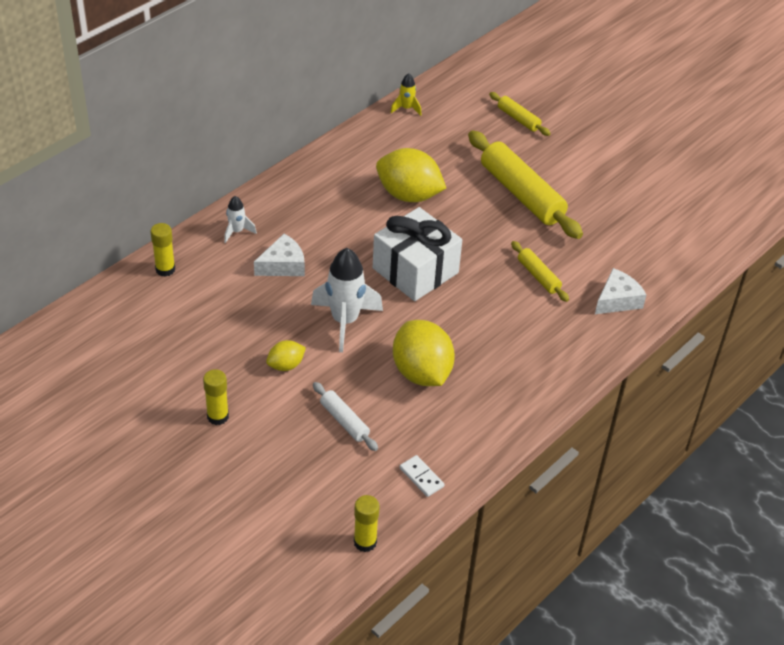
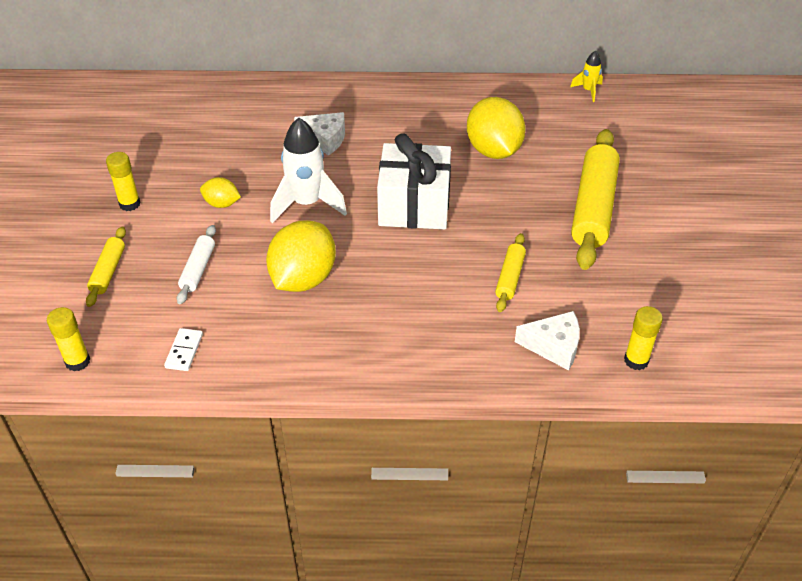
camera: 50 degrees right, 0 degrees up
(165, 269) = (247, 93): yellow glue stick -> yellow glue stick (636, 360)
(237, 231) = (329, 98): white rocket -> none
(518, 119) = (680, 151): yellow rolling pin -> yellow rolling pin (108, 271)

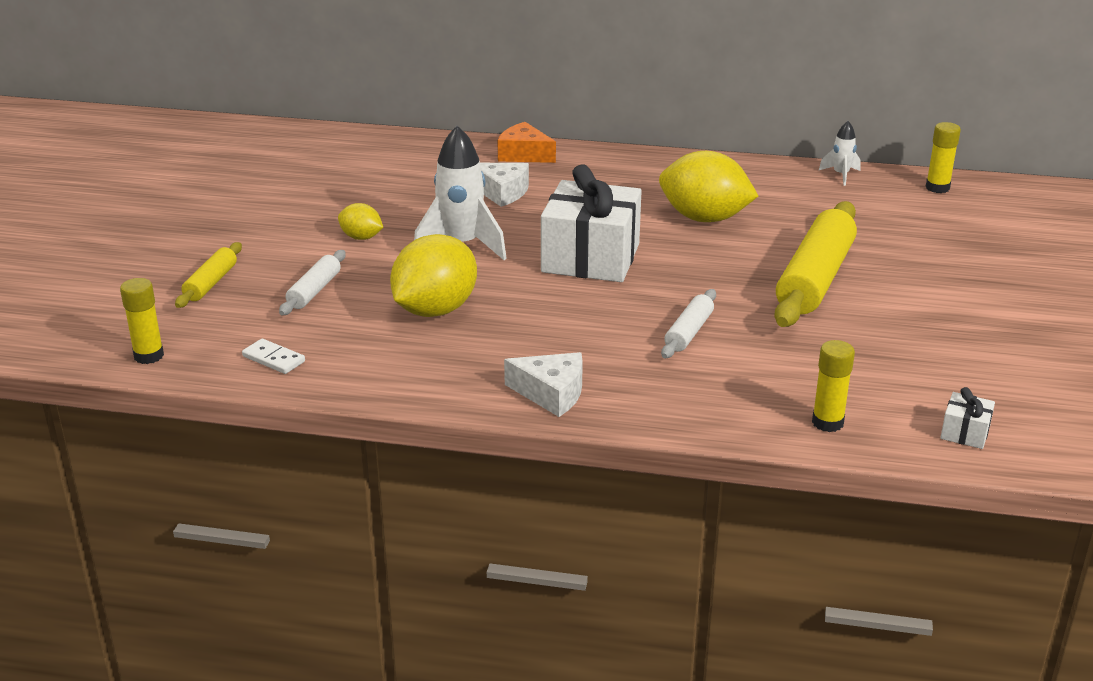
camera: 10 degrees right, 15 degrees down
(129, 204) = (255, 229): yellow glue stick -> yellow glue stick (937, 188)
(184, 351) = (273, 359): white domino -> white domino turned 75 degrees counterclockwise
(332, 93) = (524, 154): none -> orange cheese
(493, 150) = (704, 218): yellow lemon -> yellow lemon turned 60 degrees counterclockwise
(509, 277) = (688, 332): yellow rolling pin -> white rolling pin
(554, 346) = (725, 399): white cheese -> white cheese (551, 393)
(588, 91) = (841, 175): yellow rocket -> white rocket
(738, 357) = (965, 433): none -> white gift

